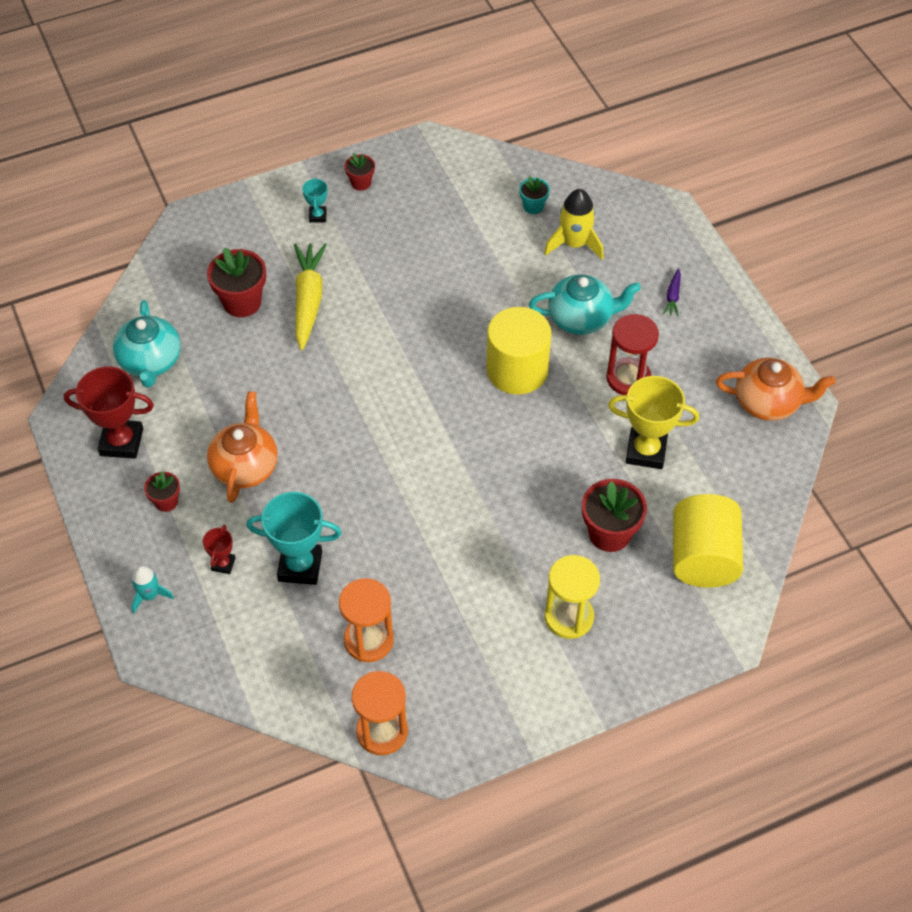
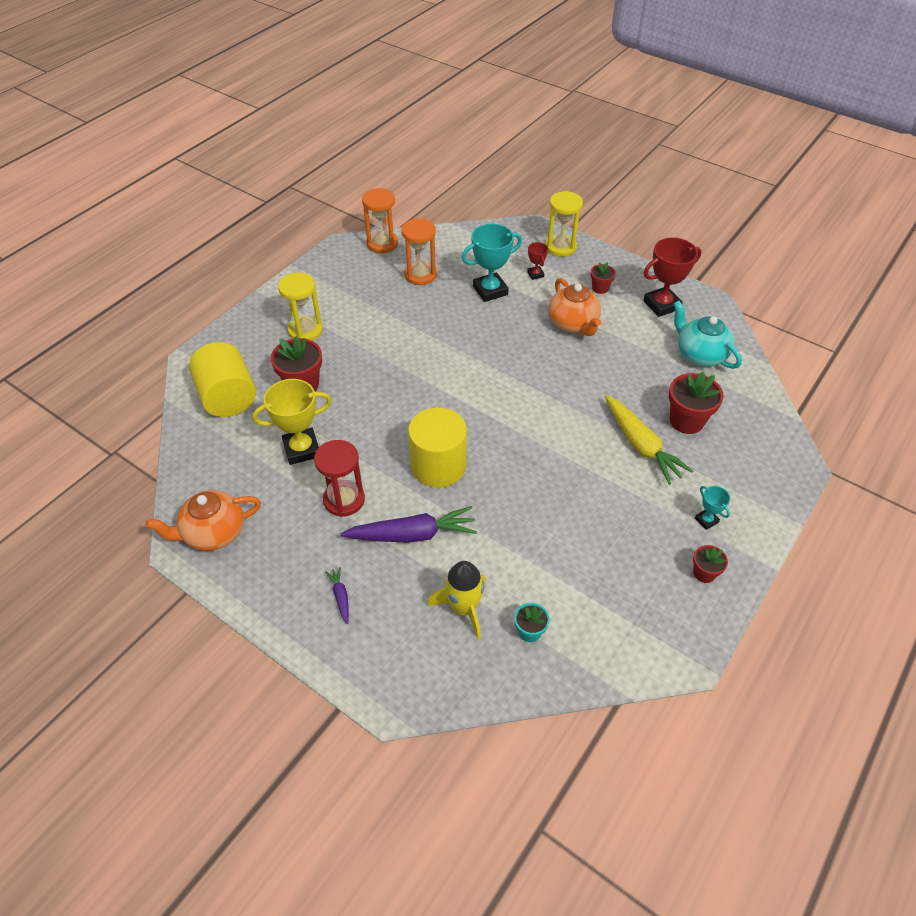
camera: 150 degrees right, 5 degrees down
(150, 595) = (560, 247): turquoise rocket -> yellow hourglass
(581, 318) = (412, 534): turquoise teapot -> purple carrot

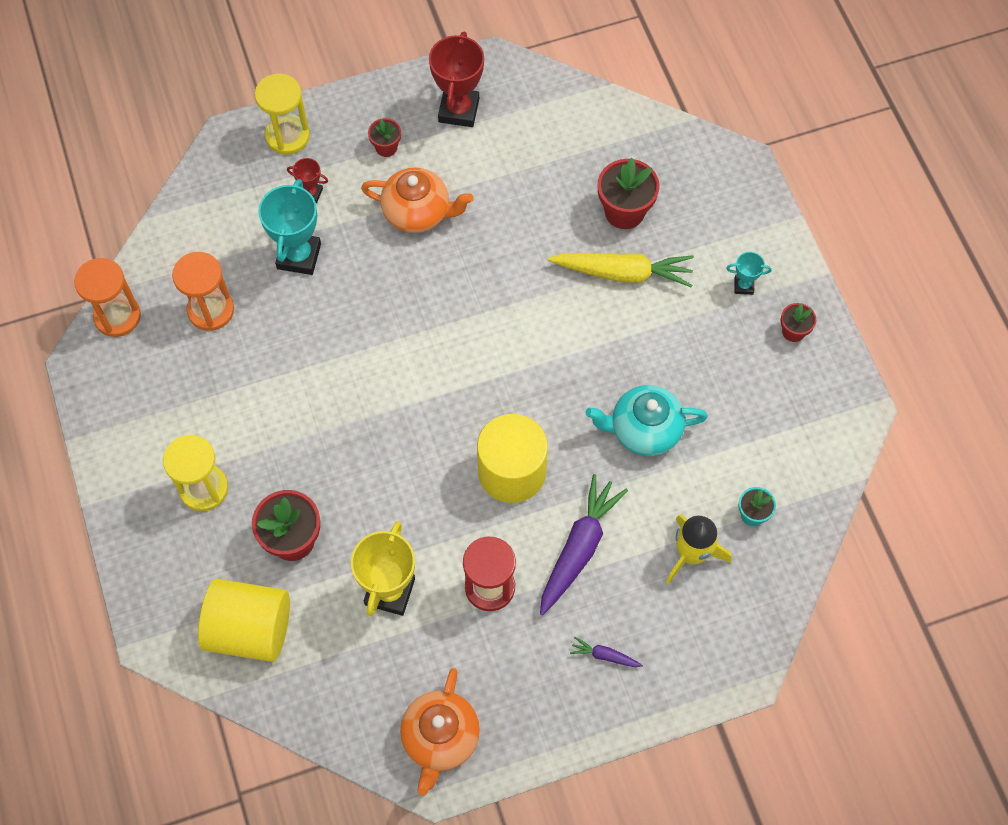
camera: 55 degrees left, 15 degrees up
(700, 354) = (553, 132): turquoise teapot -> turquoise teapot (644, 430)

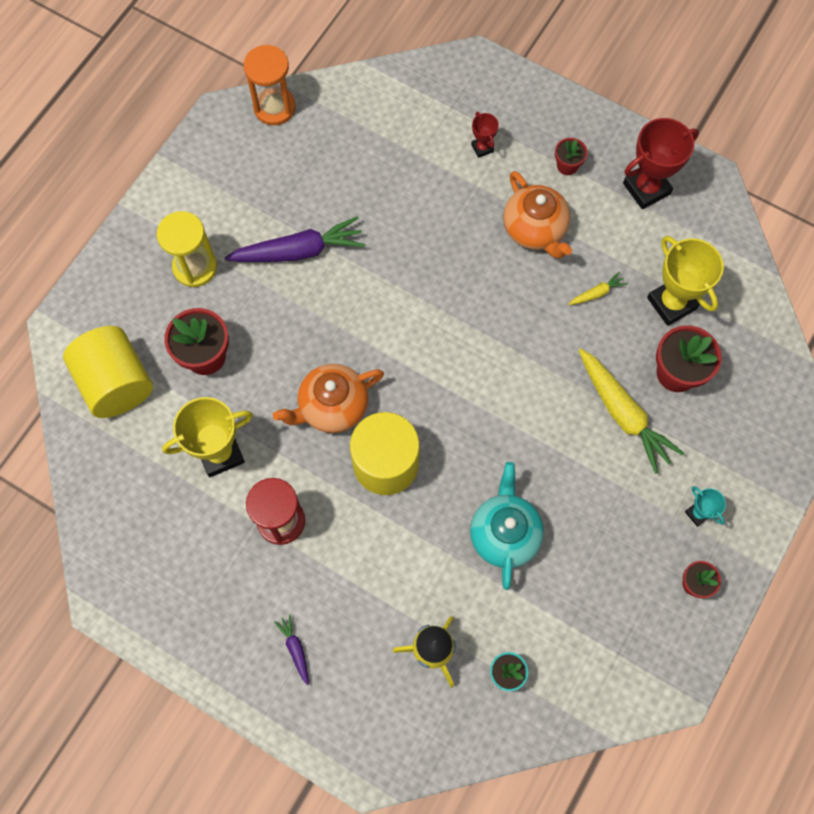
camera: 50 degrees right, 5 degrees up
(211, 310) = (331, 160): orange hourglass -> none
(287, 136) = (512, 95): yellow hourglass -> none
(299, 256) = (425, 181): turquoise trophy -> none
(440, 738) = (137, 579): orange teapot -> orange teapot (332, 407)
(511, 212) = (597, 293): none -> yellow carrot
(567, 170) = (671, 303): none -> yellow trophy
(579, 548) = (366, 561): purple carrot -> purple carrot (299, 251)
(644, 430) = (504, 533): turquoise teapot -> turquoise teapot turned 45 degrees clockwise

